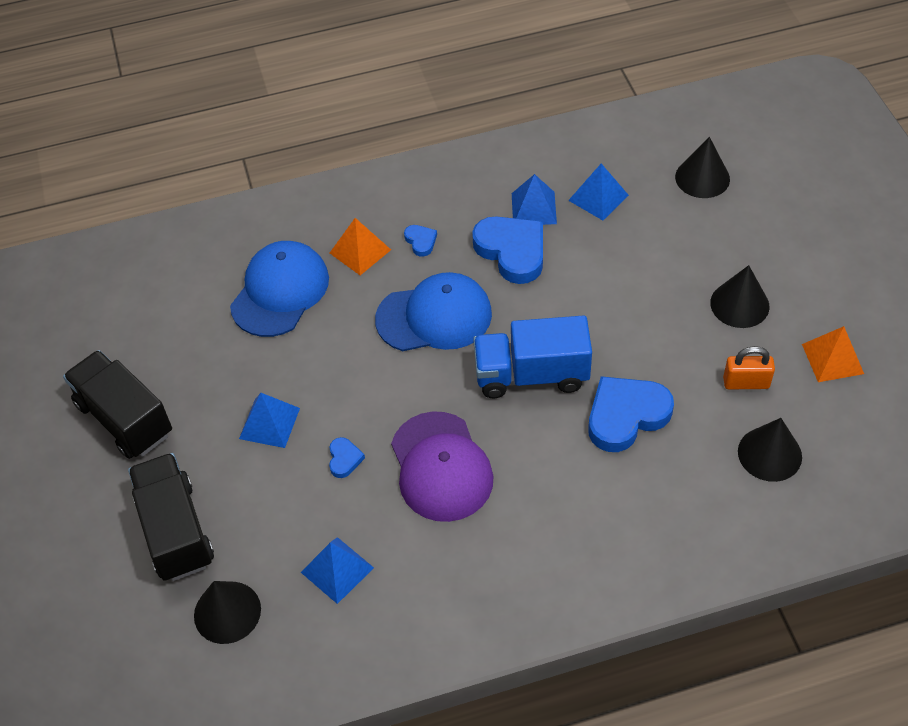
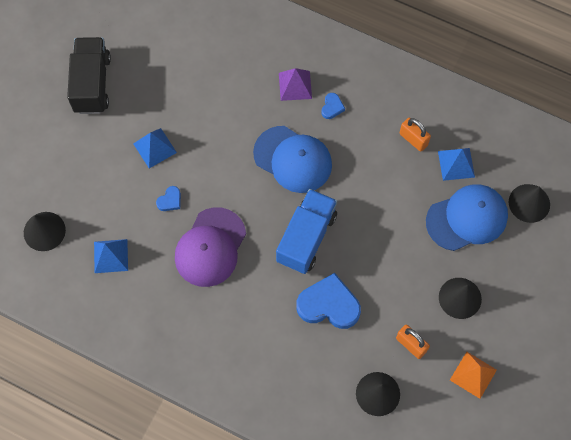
camera: 40 degrees right, 15 degrees up
(175, 530) = (60, 167): black truck -> none
(280, 291) = (231, 75): blue cap -> blue cap (467, 218)
(360, 251) = (295, 85): orange pyramid -> purple pyramid
(512, 251) = (373, 156): blue heart -> none
(531, 375) = (306, 238): blue truck -> blue truck turned 75 degrees clockwise
(533, 208) = (413, 139): blue pyramid -> orange padlock

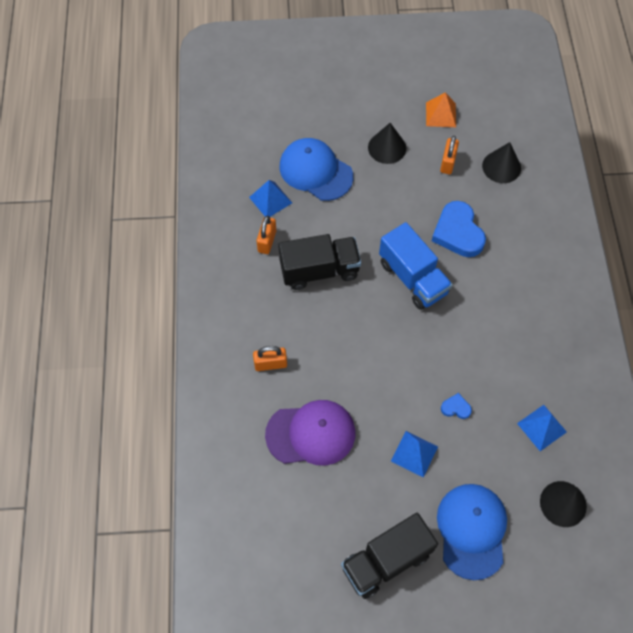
camera: 120 degrees left, 5 degrees down
(210, 247) = (474, 348): purple cap -> purple cap (311, 434)
(293, 159) = (347, 326): blue cap -> blue cap (472, 530)
(295, 85) = (270, 364): purple pyramid -> orange padlock
(306, 238) = (413, 278): blue truck -> blue truck turned 120 degrees counterclockwise
(332, 107) = (274, 321): blue heart -> none
(359, 166) = (319, 270): none -> black truck
(529, 203) = (273, 135): black cone -> none

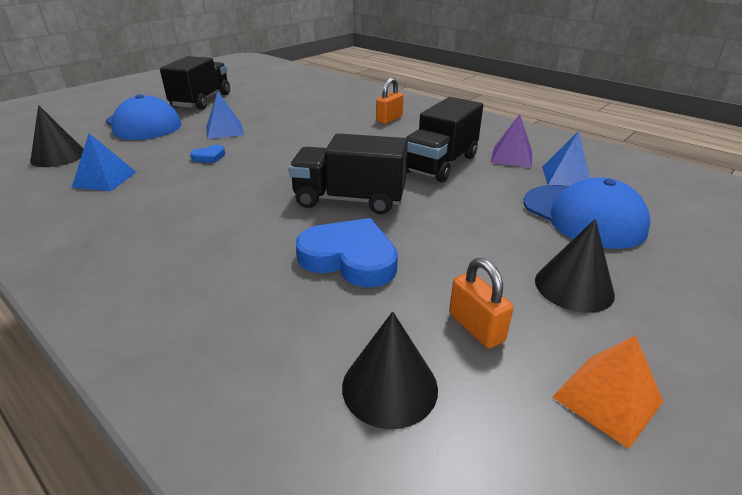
camera: 135 degrees right, 30 degrees down
(267, 241) = (511, 157): orange padlock -> purple pyramid
(311, 434) = (315, 111): purple cap -> none
(315, 171) = (583, 216): blue cap -> blue cap turned 60 degrees clockwise
(413, 278) = (349, 200): blue truck -> black truck

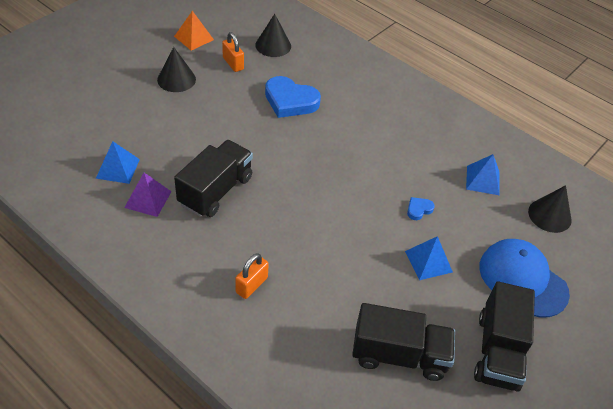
camera: 175 degrees right, 15 degrees up
(349, 200) = (292, 149): black truck -> black truck (399, 355)
(583, 216) = (135, 126): blue cap -> none

